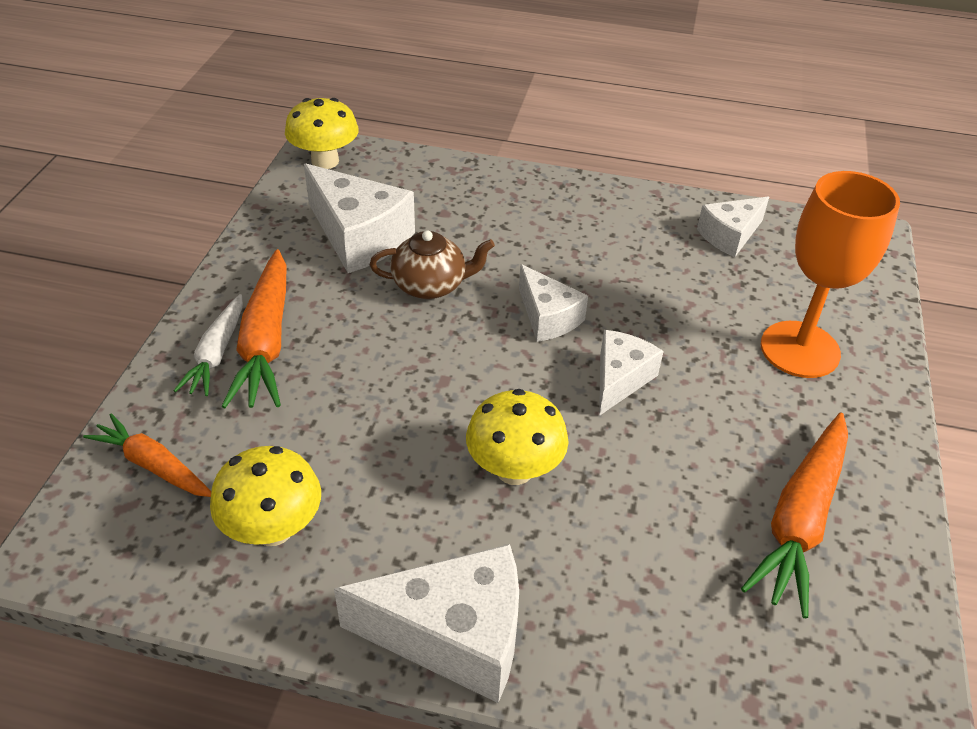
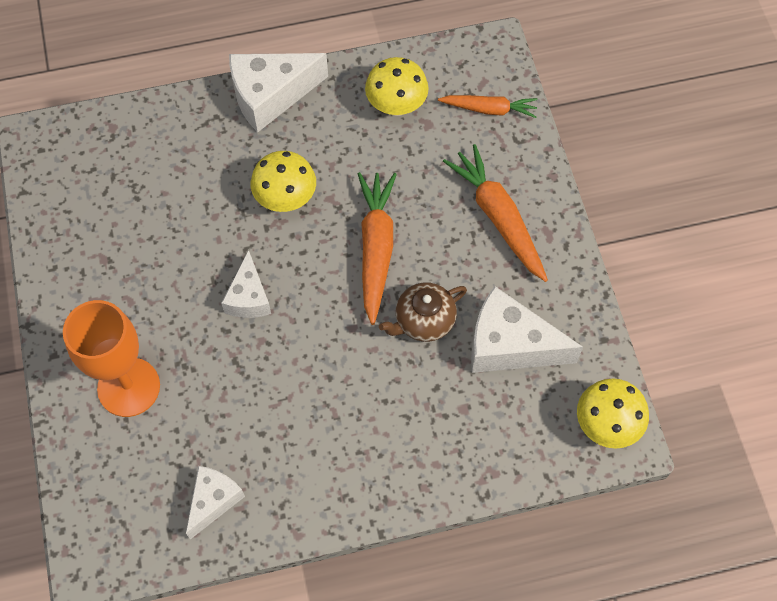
camera: 155 degrees right, 20 degrees up
(216, 353) = (521, 194): white carrot -> none
(547, 317) = (323, 330): white cheese -> none
(800, 520) = (105, 241): orange carrot -> orange carrot (376, 248)

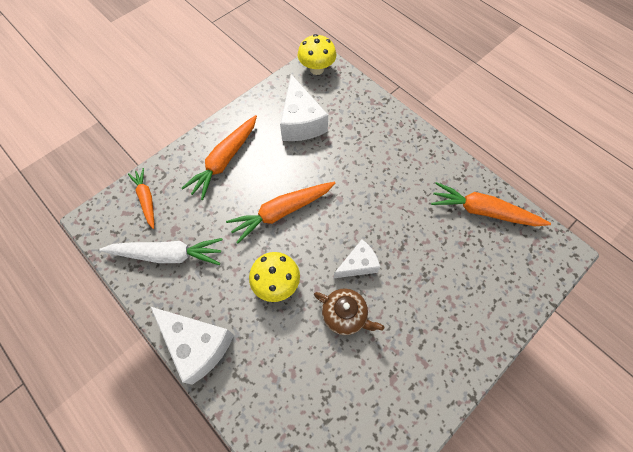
camera: 120 degrees left, 0 degrees up
(128, 387) = (461, 298): orange goblet -> none
(213, 501) = (483, 211): white cheese -> orange carrot
(396, 105) = (168, 255): yellow mushroom -> white carrot
(424, 321) = (312, 166): brown teapot -> brown teapot (345, 315)

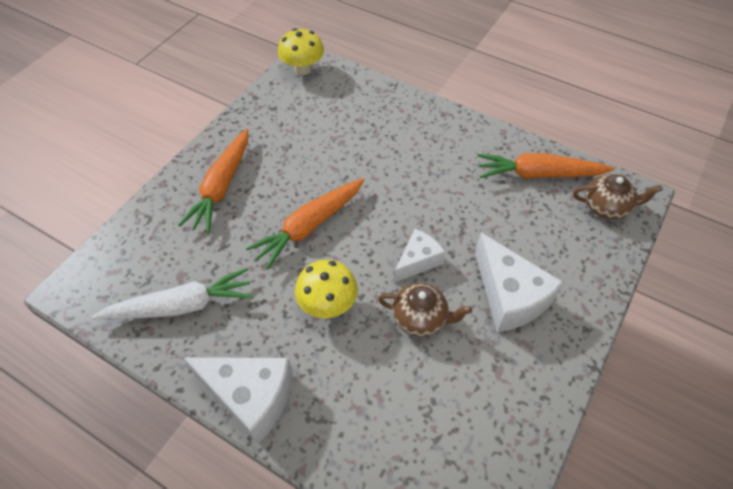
camera: 15 degrees left, 10 degrees down
(146, 199) = (134, 251): orange carrot -> none
(301, 122) = (301, 127): white cheese -> white cheese (509, 296)
(532, 256) = (607, 207): none -> brown teapot

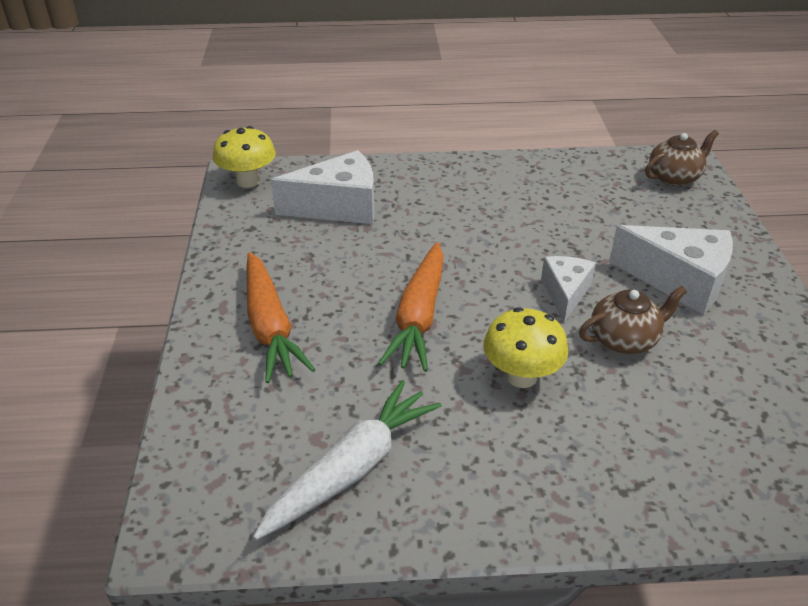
camera: 35 degrees left, 15 degrees down
(250, 397) = (540, 510): white cheese -> white cheese (339, 207)
(538, 174) = (590, 177): orange carrot -> none

